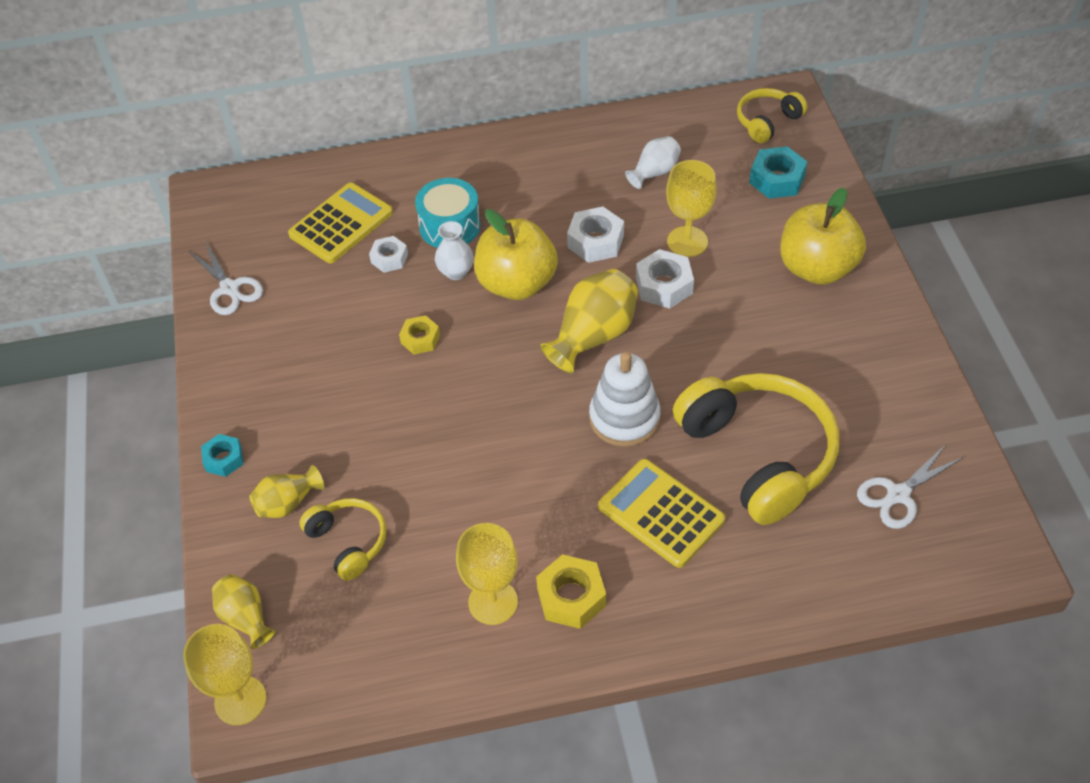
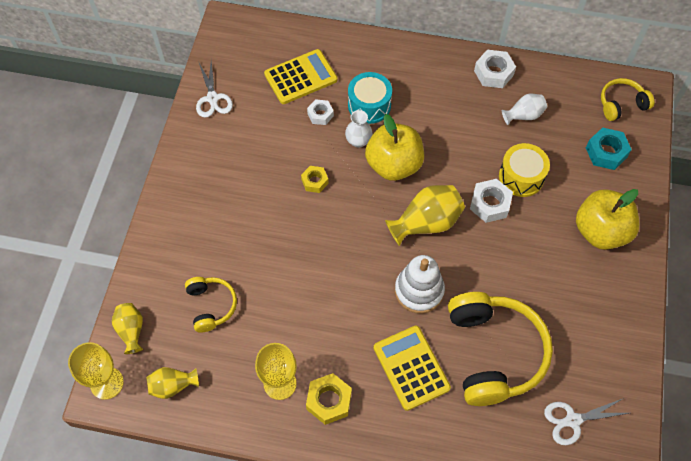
camera: 20 degrees right, 10 degrees up
(224, 459) = (161, 218): turquoise nut -> none
(288, 503) = (186, 264): yellow vase -> yellow vase (173, 386)
(595, 241) = (459, 153): white nut -> white nut (493, 73)
(687, 241) = (521, 177): yellow goblet -> yellow drum

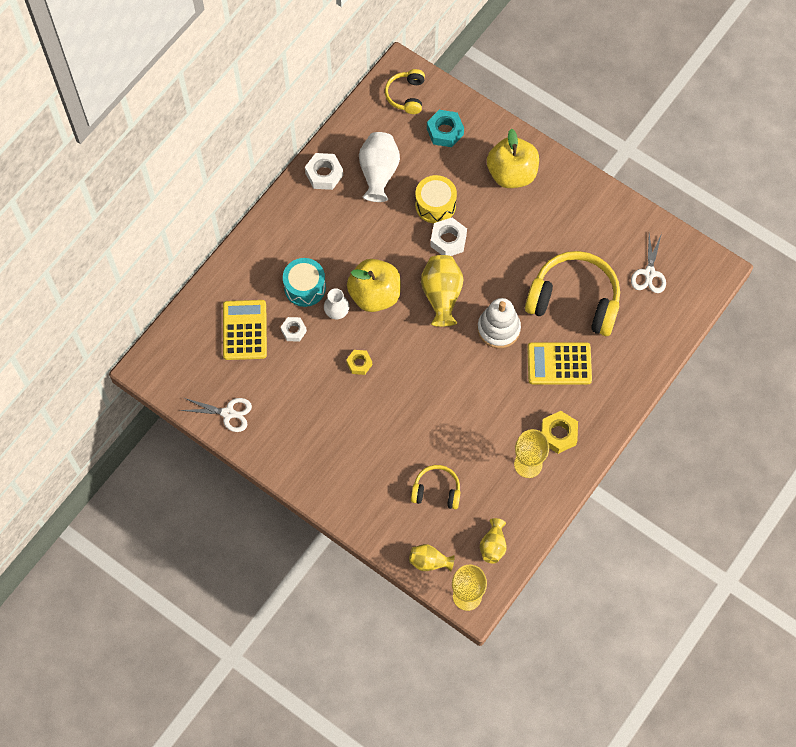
camera: 65 degrees left, 5 degrees up
(523, 115) = (378, 173): white vase -> white vase, size x1.67

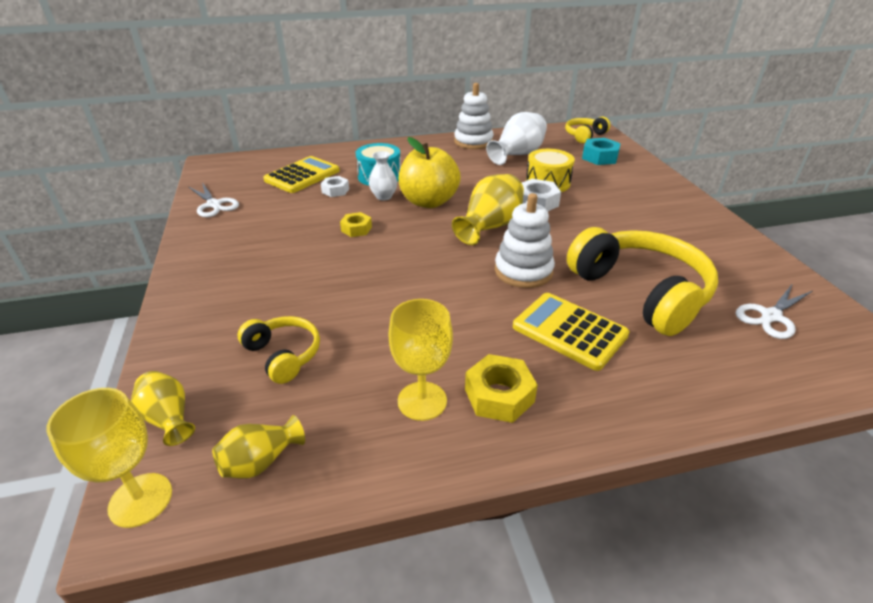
camera: 40 degrees right, 30 degrees down
(324, 174) = (473, 142): white nut -> white stacking toy
(511, 174) = (643, 194): yellow apple -> none

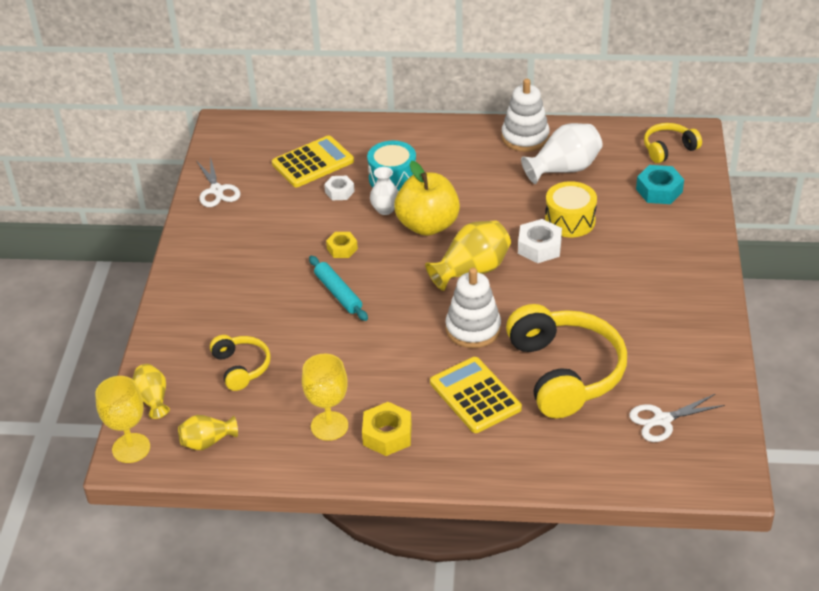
camera: 20 degrees right, 5 degrees up
(369, 264) = (338, 293): none -> turquoise rolling pin

